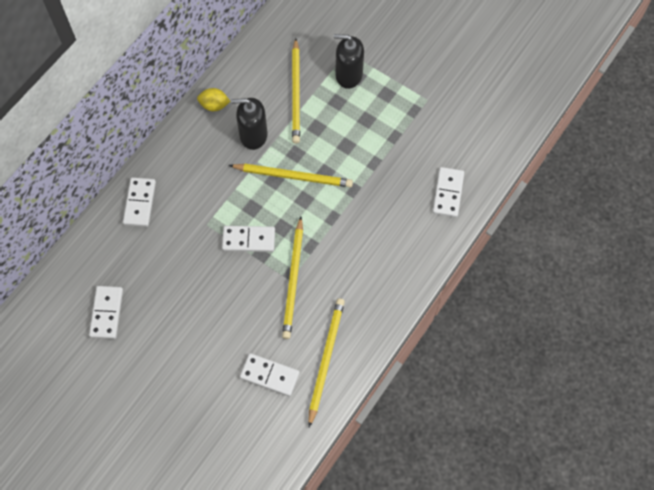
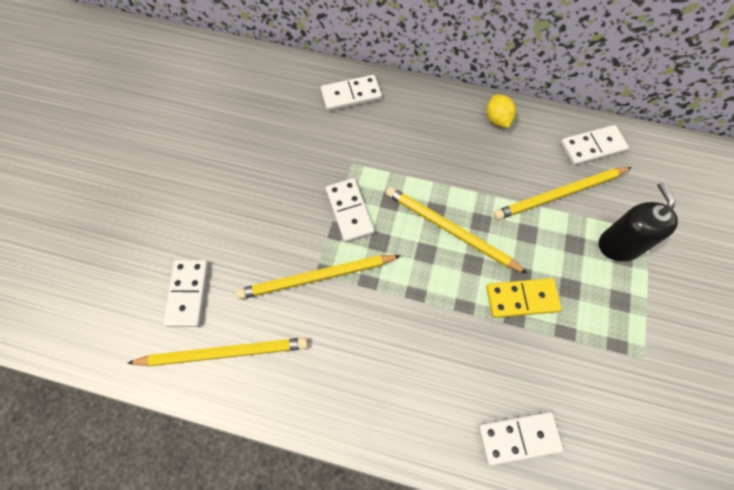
camera: 70 degrees right, 0 degrees up
(106, 313) = (219, 111): white domino -> white domino (592, 147)
(253, 135) = (481, 170): black soap dispenser -> none
(293, 176) = (450, 230): yellow pencil -> yellow pencil turned 135 degrees clockwise
(362, 152) = (522, 298): none -> yellow domino

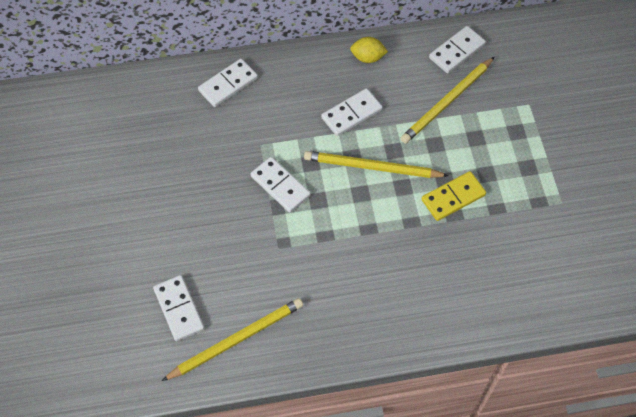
camera: 25 degrees left, 5 degrees down
(316, 277) = (281, 250): yellow pencil -> none
(497, 119) = (368, 57): yellow lemon -> yellow lemon turned 45 degrees counterclockwise
(518, 437) = (494, 298): white domino -> white domino (351, 114)
(619, 245) = (510, 124): black soap dispenser -> none

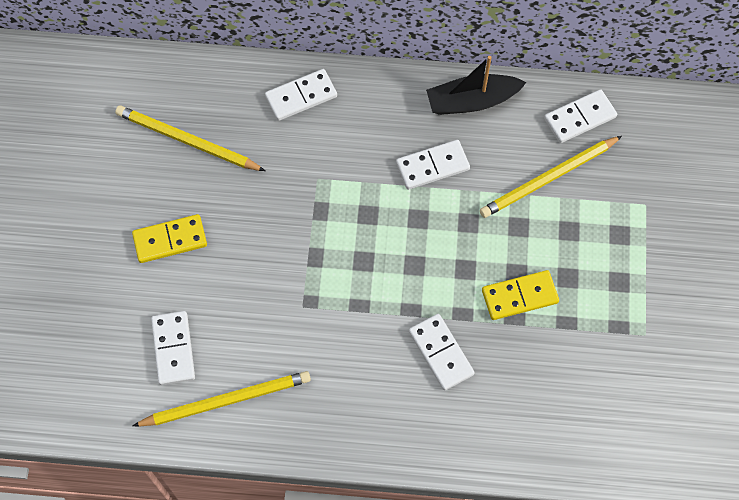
camera: 15 degrees right, 5 degrees up
(151, 222) = (170, 240): none -> yellow domino
(280, 186) = (326, 233): white domino -> white domino (441, 353)
(368, 57) = (472, 101): yellow lemon -> black boat
(372, 167) = (437, 237): yellow pencil -> yellow pencil (187, 141)

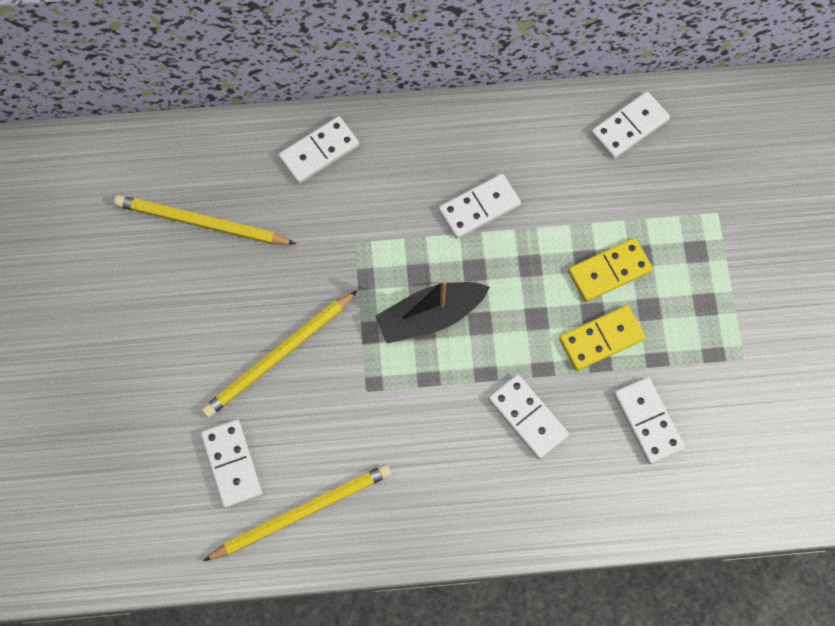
camera: 10 degrees left, 5 degrees up
(170, 240) = (204, 340): yellow domino -> yellow domino (609, 271)
(472, 101) = (508, 127): black boat -> black boat (430, 316)
(547, 374) = (647, 421): none -> white domino
(548, 179) = (608, 201): yellow pencil -> yellow pencil (279, 356)

